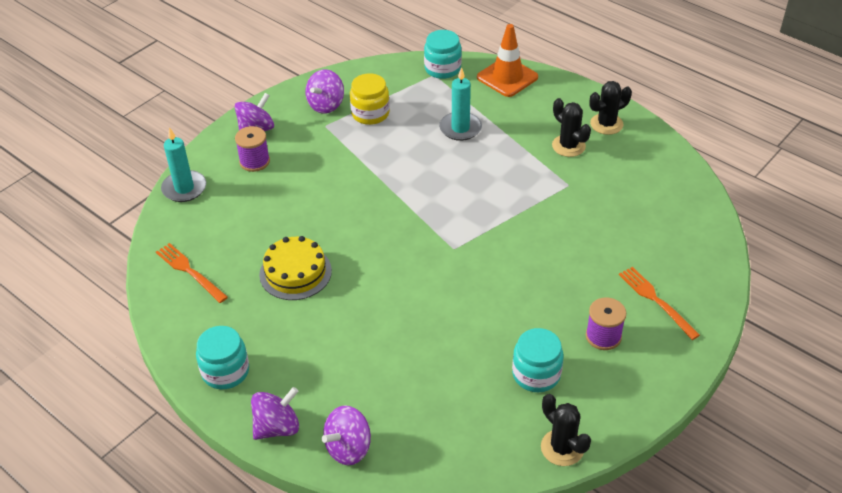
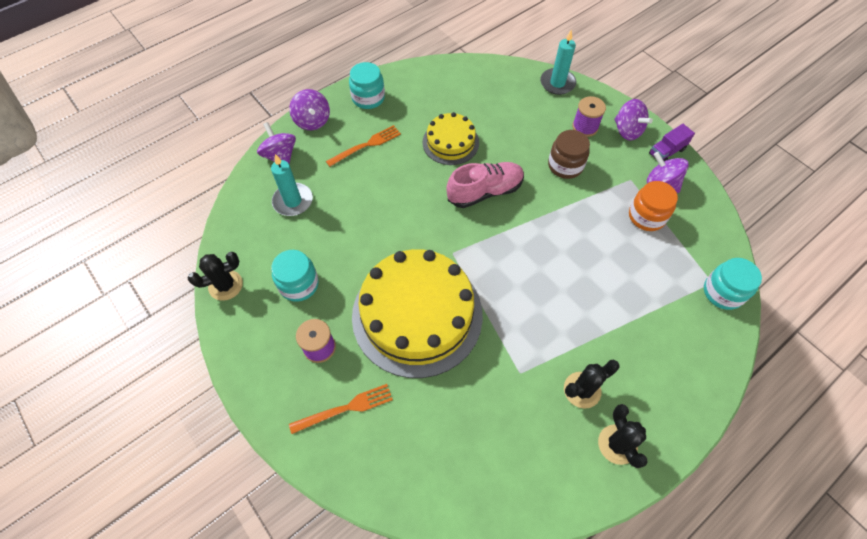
camera: 100 degrees right, 15 degrees up
(190, 271) = (466, 83): orange fork -> orange fork (366, 145)
(282, 102) = (666, 152): none -> purple truck
(315, 173) = (565, 165): none -> brown jar
(365, 233) = (485, 192): none -> pink shoe
(370, 113) = (646, 216): yellow jar -> orange jar
(460, 128) = (619, 290): turquoise candle -> turquoise candle (293, 201)
(507, 77) = (708, 355): orange traffic cone -> none
(537, 264) = (417, 315): none -> yellow cake

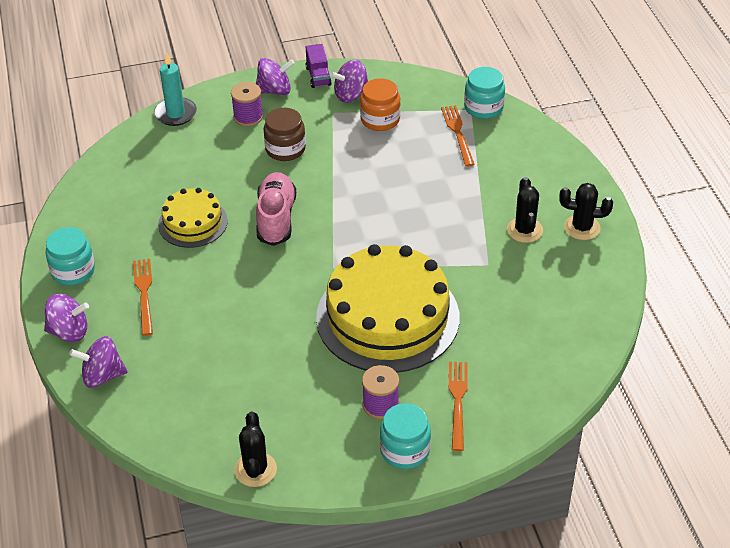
camera: 65 degrees left, 15 degrees down
(293, 201) = (178, 380): turquoise candle -> none
(299, 284) = (294, 403): turquoise jar -> turquoise jar (405, 450)
(672, 284) = (458, 133): none -> orange fork

